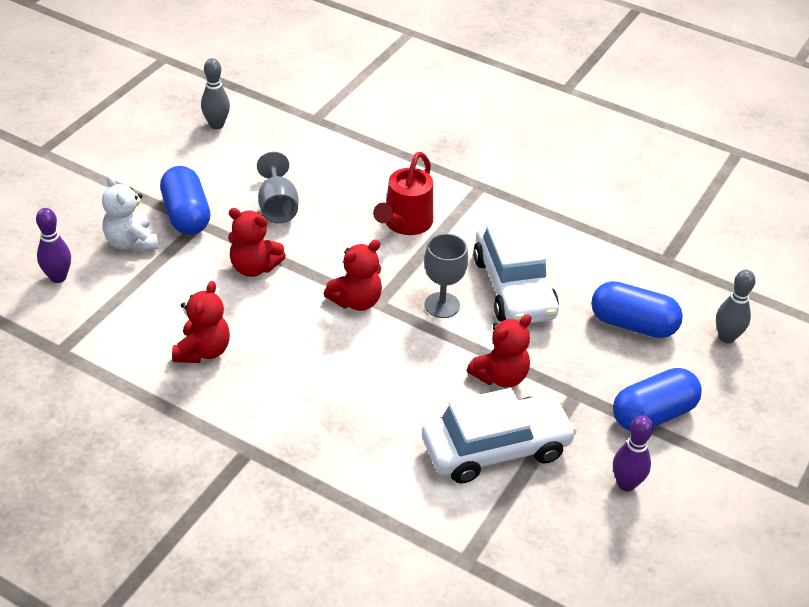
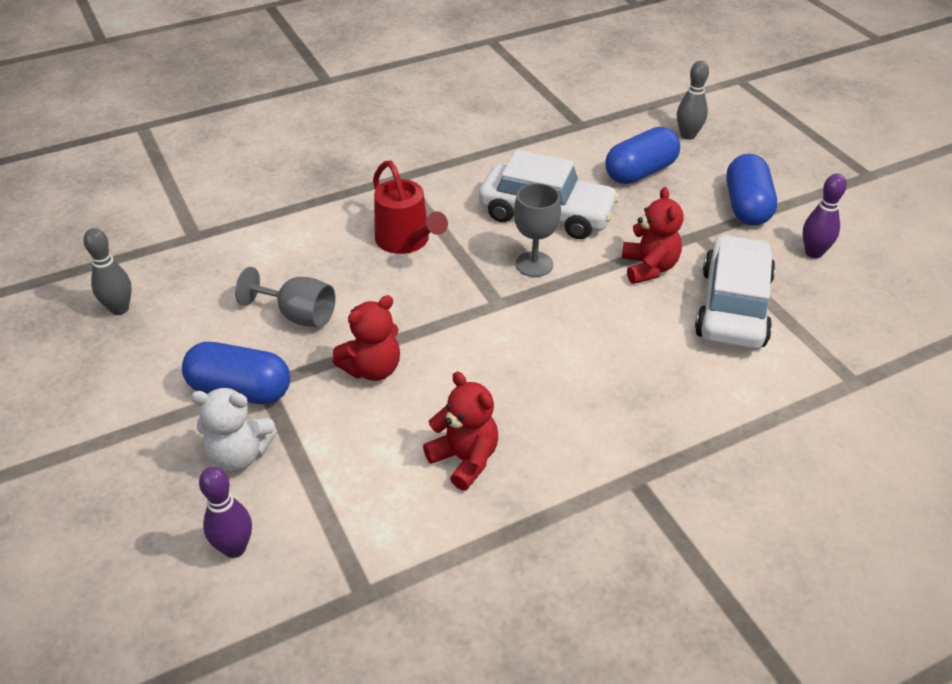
camera: 55 degrees left, 0 degrees up
(356, 301) = (484, 316): red teddy bear -> none

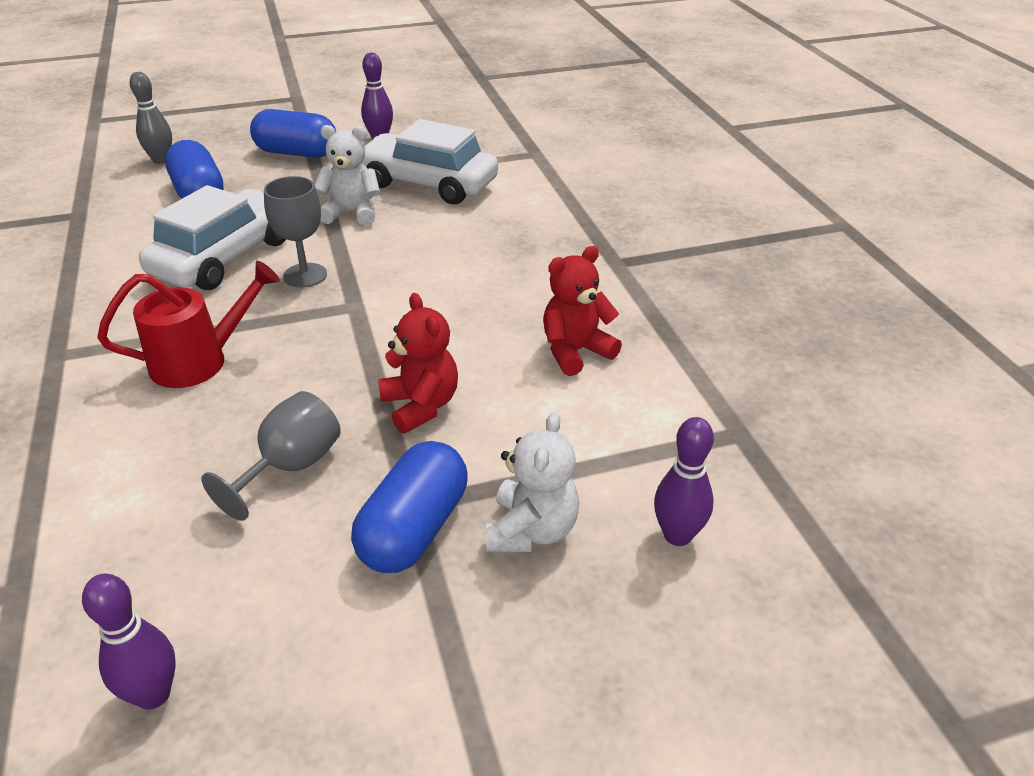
camera: 80 degrees left, 5 degrees down
(119, 309) = (153, 694): grey bowling pin -> purple bowling pin
(649, 268) = (352, 213): red teddy bear -> white teddy bear

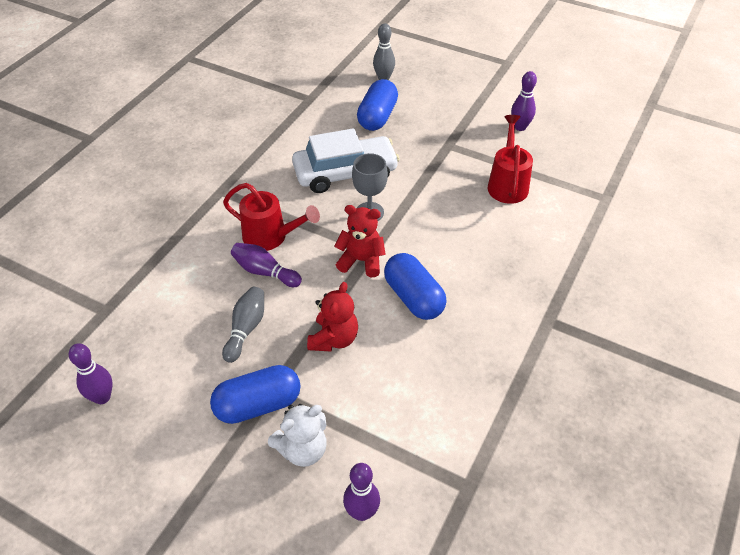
camera: 45 degrees right, 10 degrees up
(239, 398) = (265, 272): none -> purple bowling pin
(290, 467) = (246, 329): grey goblet -> grey bowling pin
(296, 153) = (459, 113): blue capsule -> blue capsule (413, 297)
(352, 213) = (439, 181): white teddy bear -> none
(428, 183) = (507, 183): white car -> red watering can
(575, 351) = (447, 365): red teddy bear -> red teddy bear (361, 261)

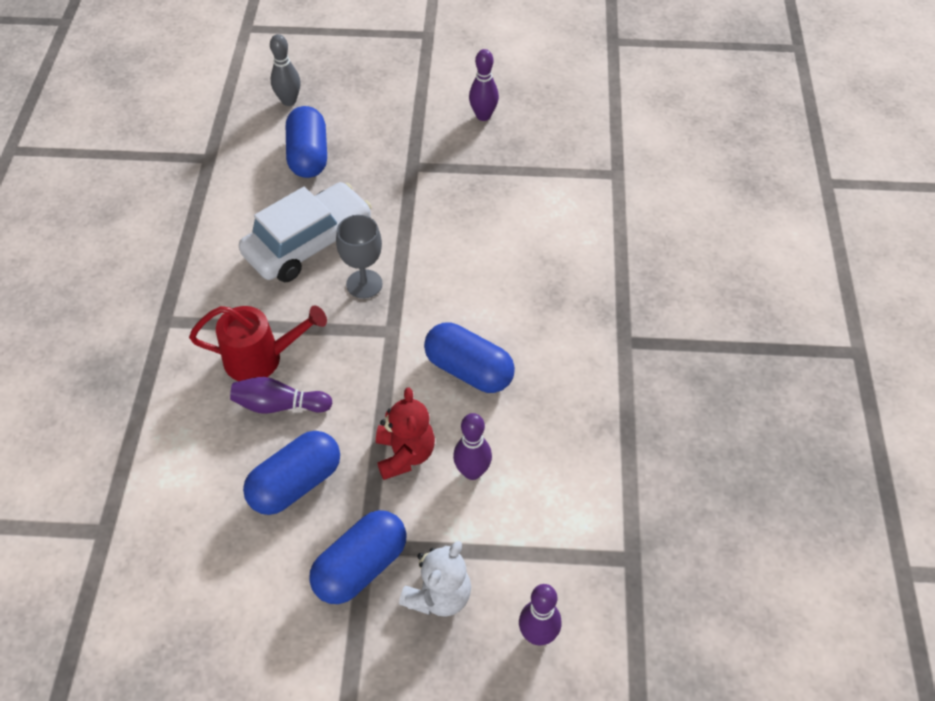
camera: 25 degrees left, 5 degrees up
(102, 397) = (167, 638): purple bowling pin -> purple bowling pin (472, 471)
(246, 329) = (296, 484): grey bowling pin -> blue capsule
(361, 261) = (386, 348): red teddy bear -> none
(507, 183) = (503, 193): red watering can -> none

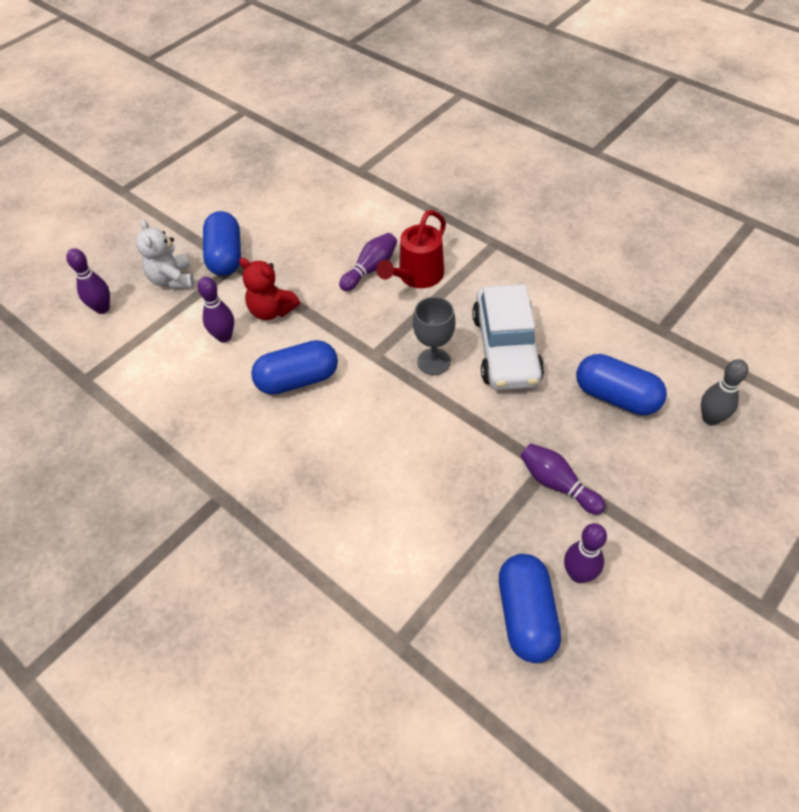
camera: 130 degrees right, 0 degrees up
(296, 484) = (306, 253): blue capsule -> blue capsule (526, 615)
(422, 154) = (557, 484): none -> purple bowling pin

